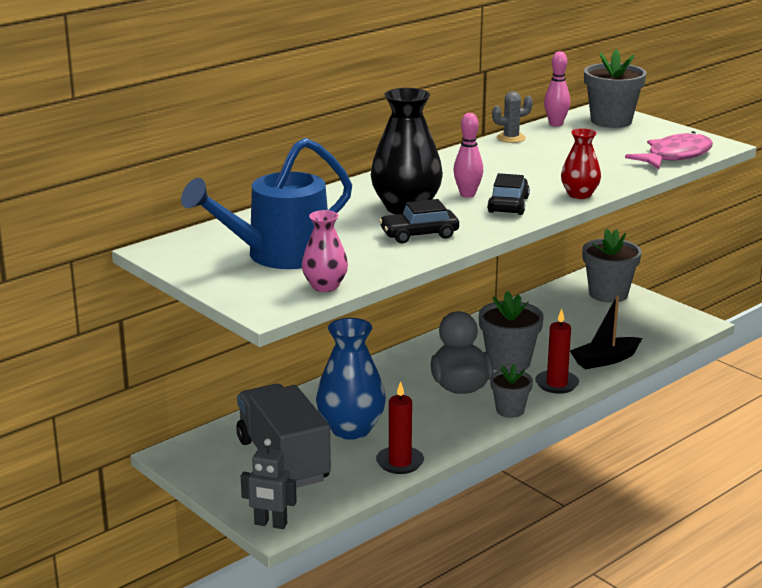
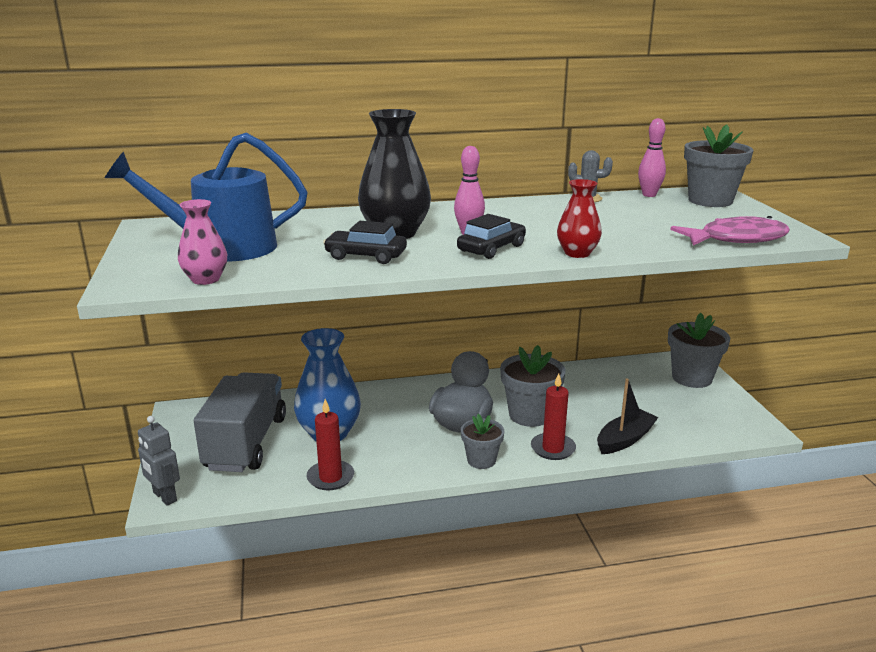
camera: 30 degrees right, 0 degrees up
(605, 360) = (625, 439): black boat -> black boat turned 135 degrees clockwise

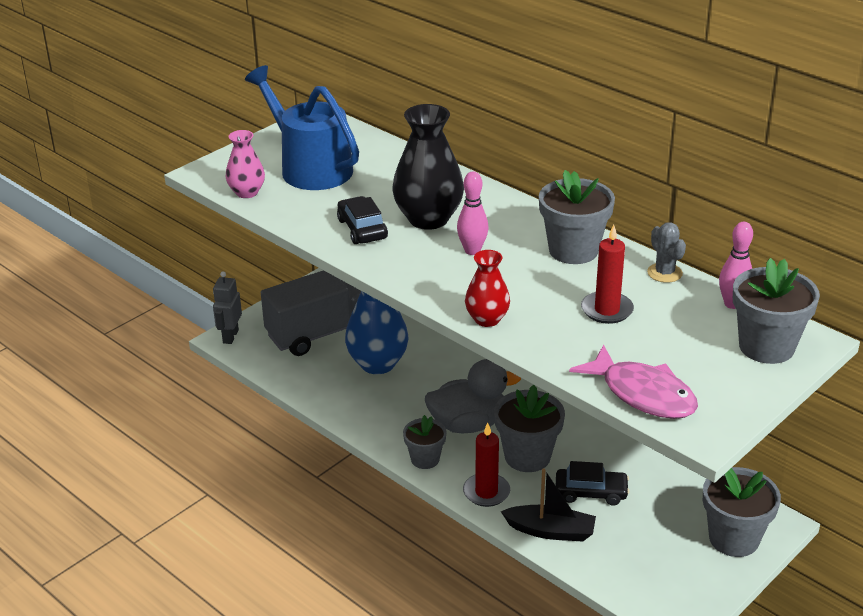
camera: 55 degrees right, 10 degrees up
(330, 477) = (323, 395): red candle -> red candle (607, 310)
(491, 248) = (447, 275): black car -> black car (591, 492)
(519, 210) = (573, 250): none -> grey flower pot

